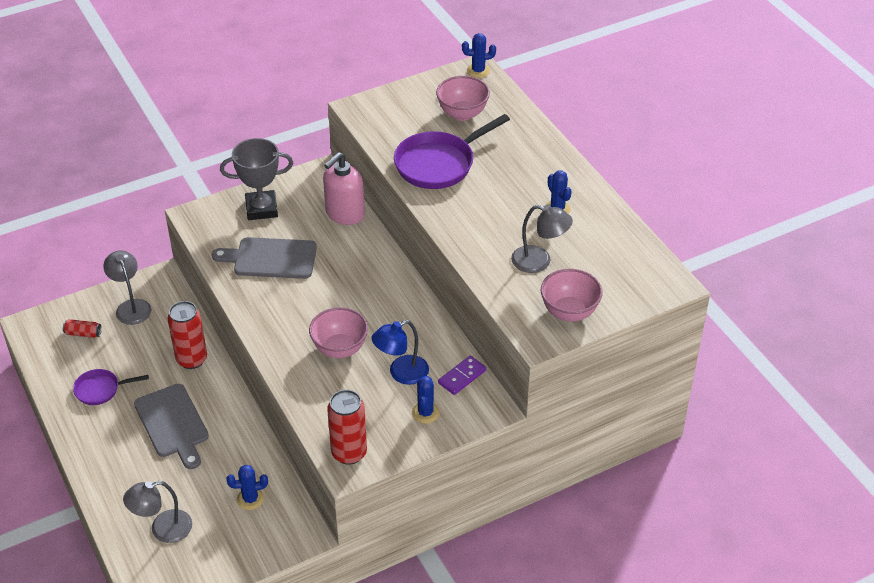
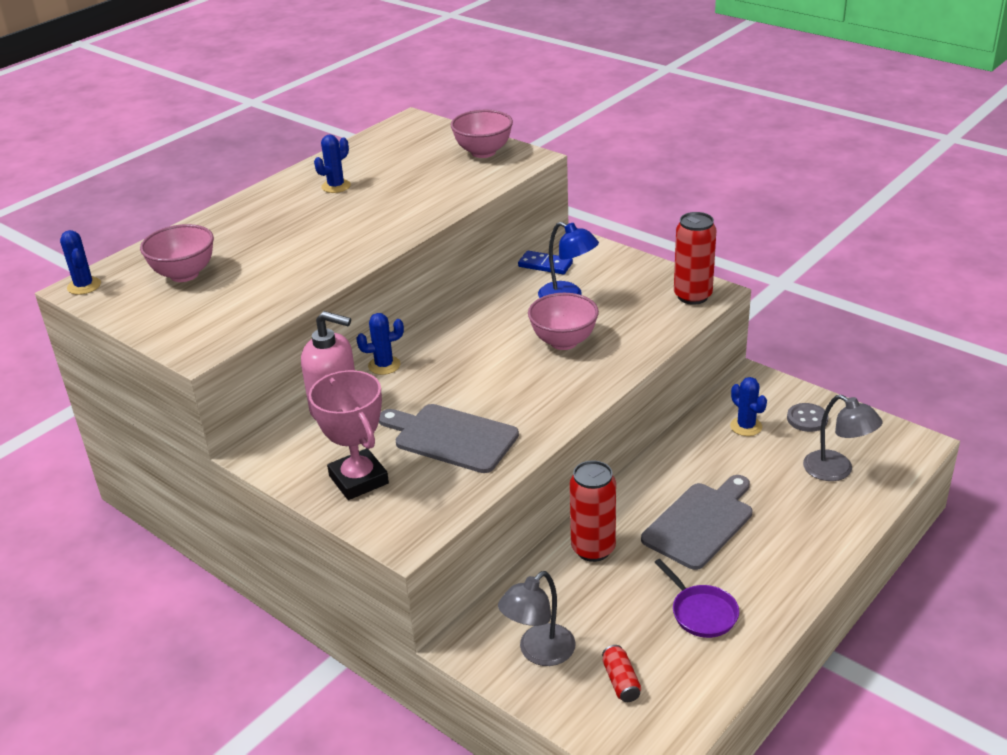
camera: 110 degrees left, 10 degrees down
(231, 544) = (807, 419): none -> grey button
(261, 209) = (358, 479): grey trophy -> pink trophy
(271, 258) = (451, 437): grey cutting board -> grey cutting board turned 135 degrees clockwise
(425, 413) = (607, 271): blue cactus -> blue cactus (384, 365)
(438, 164) = (292, 265): purple pan -> none
(462, 377) = (545, 265): purple domino -> blue domino
(539, 261) = (423, 178): grey lamp -> none

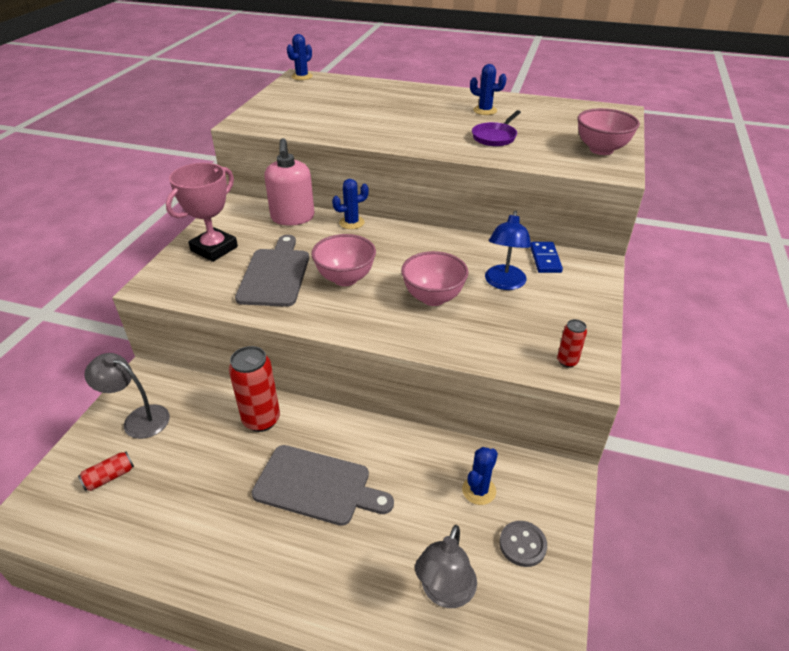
camera: 65 degrees right, 5 degrees up
(184, 274) = (330, 97): pink bowl -> pink bowl (345, 278)
(384, 365) = (352, 223): blue cactus -> blue cactus turned 75 degrees counterclockwise
(692, 296) = (567, 361): red can -> red can, size x0.50
(701, 612) = (196, 514): purple pan -> purple pan (495, 137)

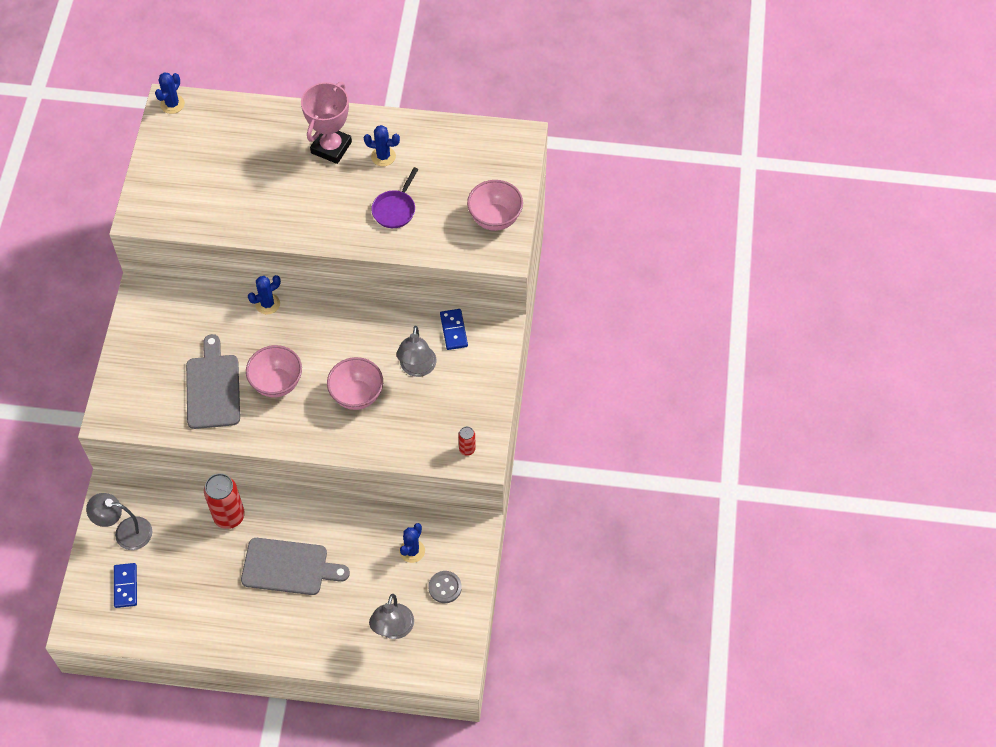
camera: 10 degrees left, 20 degrees up
(109, 477) = (125, 586): red can -> blue domino
(214, 249) = (145, 362): pink trophy -> pink trophy (331, 147)
(292, 218) = (207, 305): pink soap dispenser -> none
(504, 283) = (417, 368): blue lamp -> grey lamp

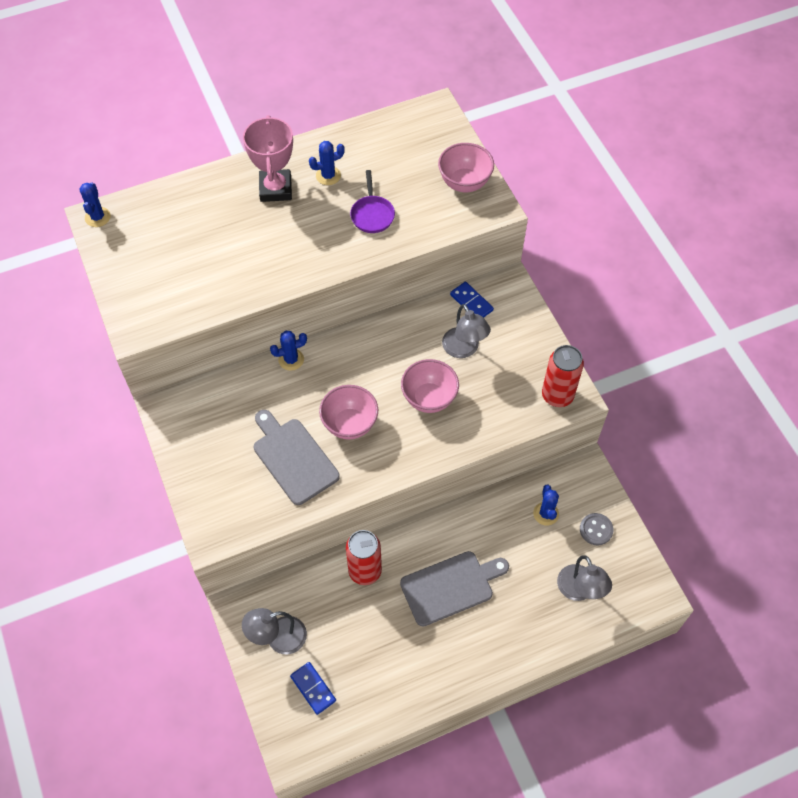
camera: 30 degrees left, 0 degrees up
(267, 304) = (291, 359): blue cactus -> blue cactus turned 45 degrees clockwise
(467, 449) = (557, 395): red can -> red can, size x1.98

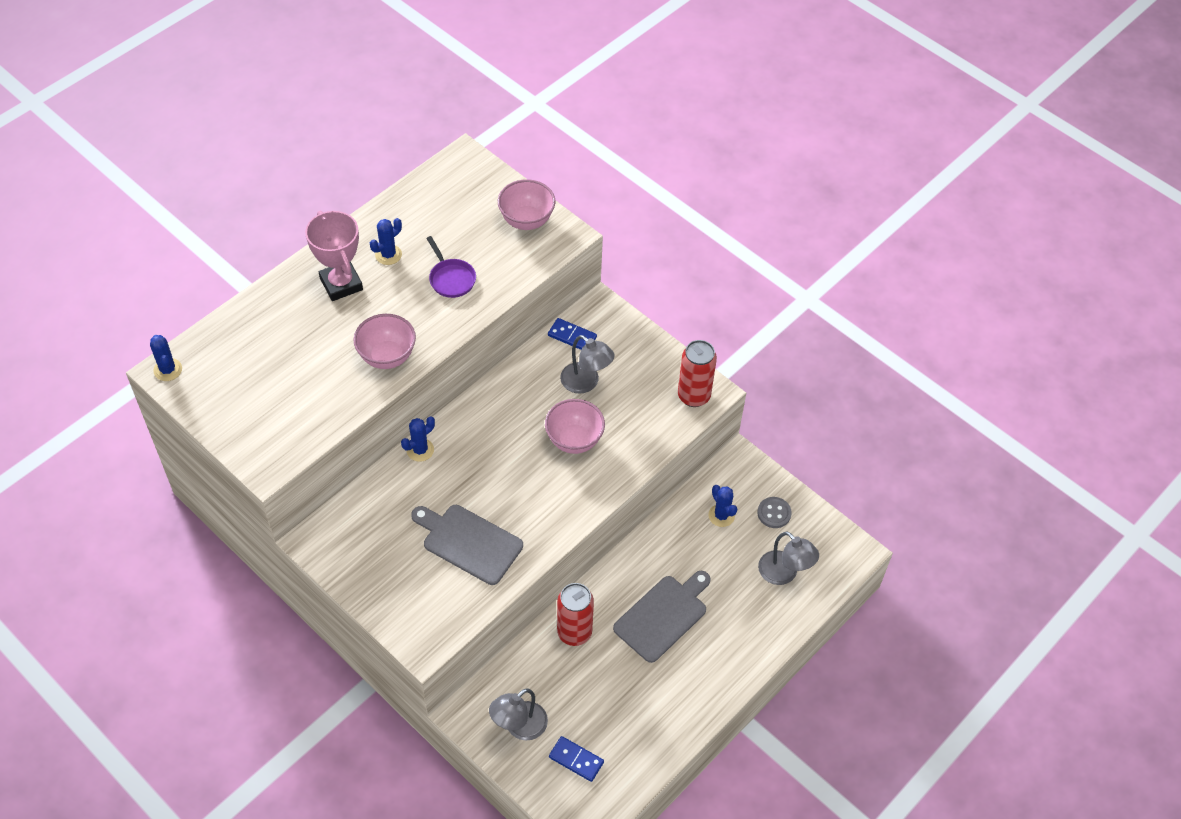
camera: 25 degrees left, 5 degrees down
(350, 424) = (509, 491): pink bowl -> pink bowl (387, 357)

